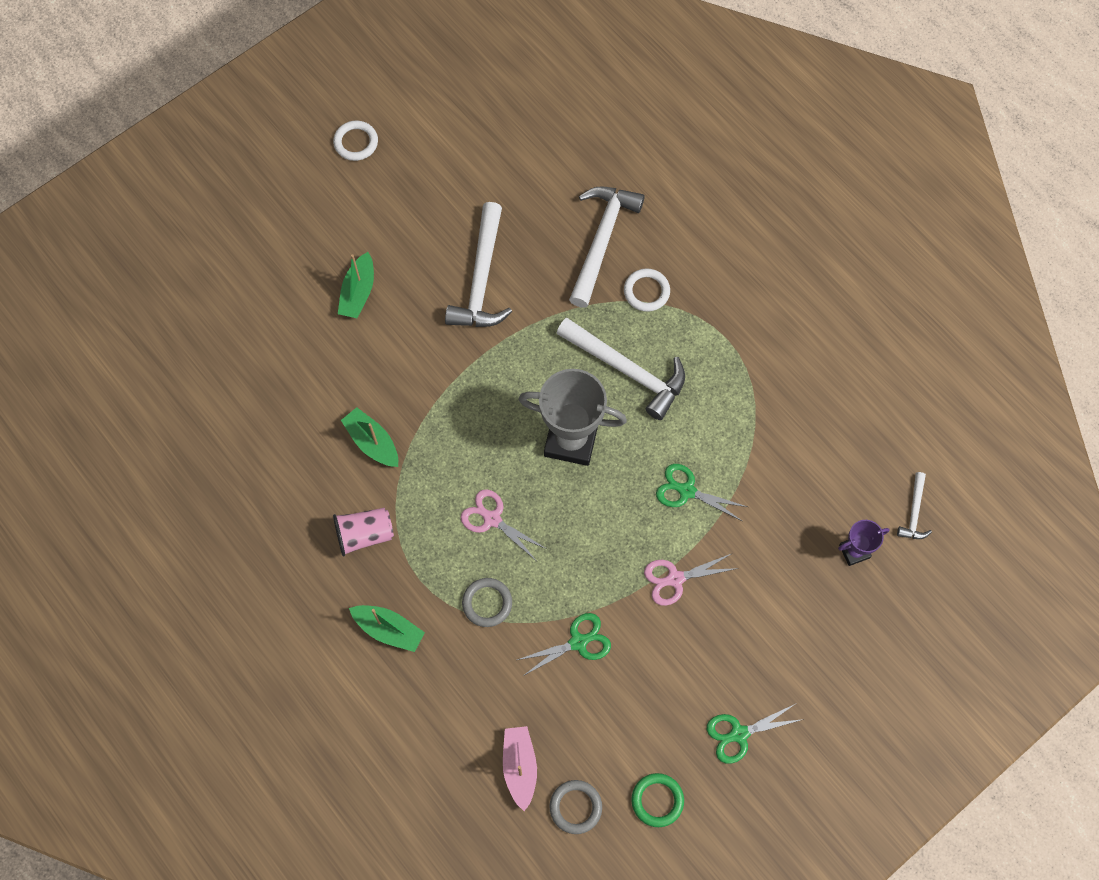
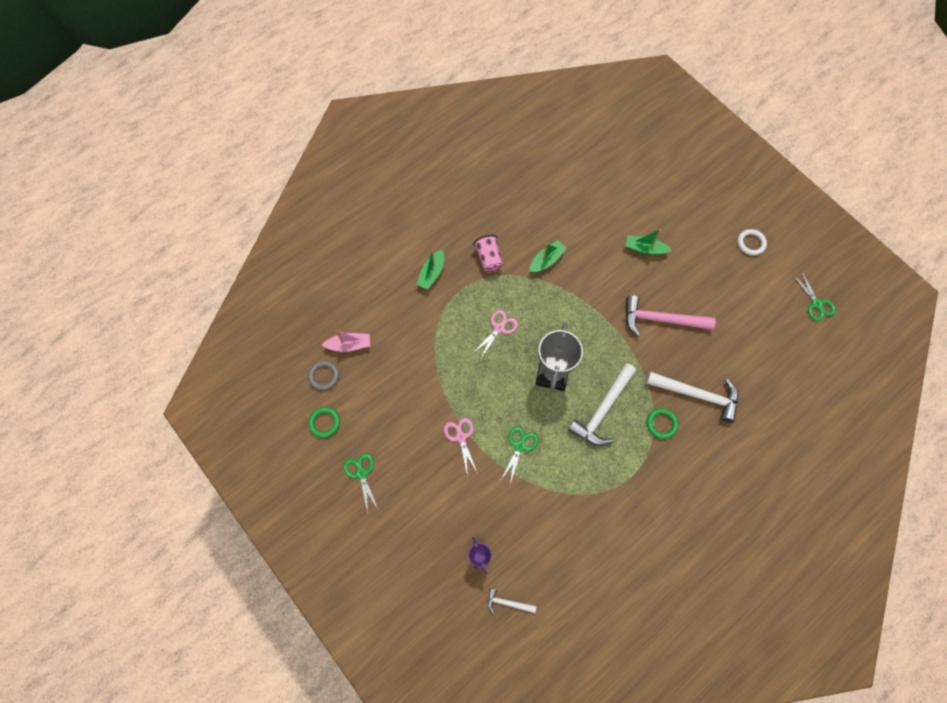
camera: 90 degrees right, 0 degrees up
(481, 279) = (661, 319): white hammer -> pink hammer
(487, 603) = (446, 326): grey ring -> none
(578, 642) = (421, 378): green scissors -> green scissors (816, 304)
(646, 291) = (661, 424): white ring -> green ring

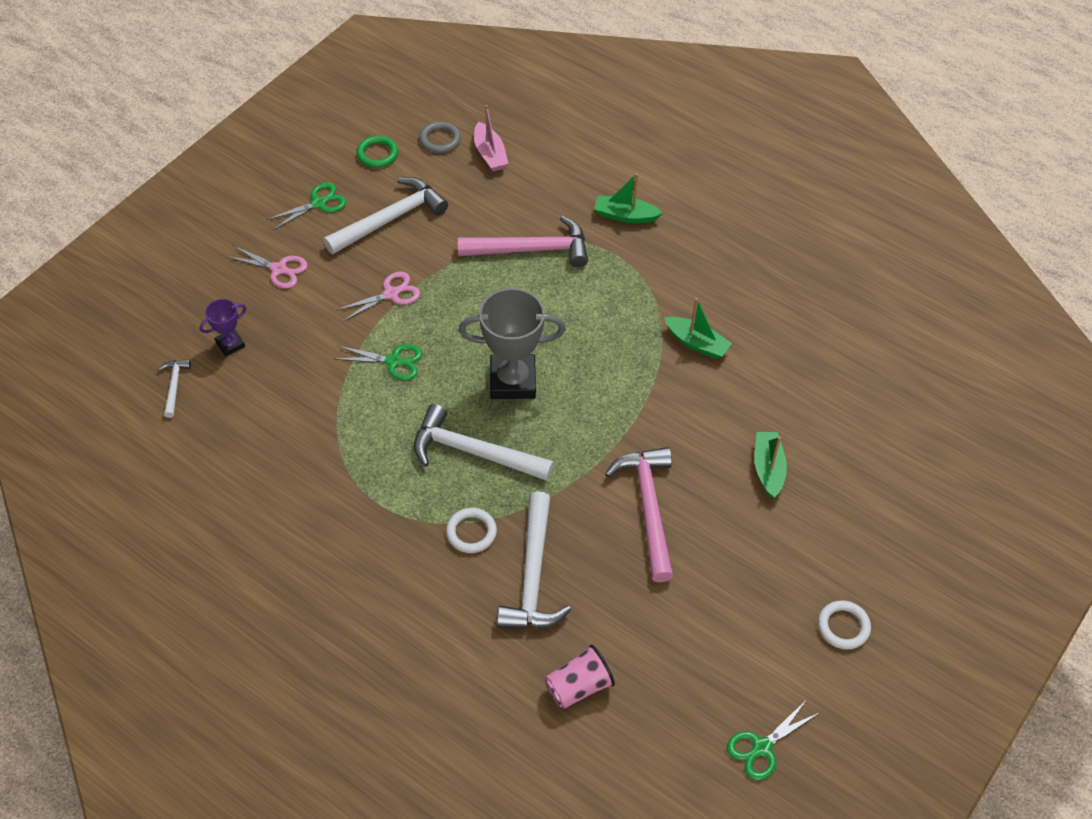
camera: 75 degrees right, 15 degrees down
(391, 425) = (390, 219): none -> white hammer
(445, 338) = (531, 250): none -> pink hammer
(488, 258) = (673, 274): pink cup -> pink cup (578, 686)
(499, 328) = (566, 306): pink scissors -> pink scissors (278, 269)
(661, 424) = (471, 532): green ring -> white ring

